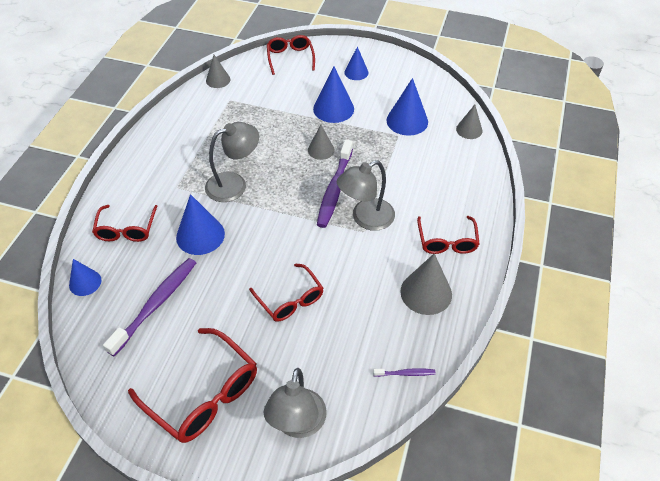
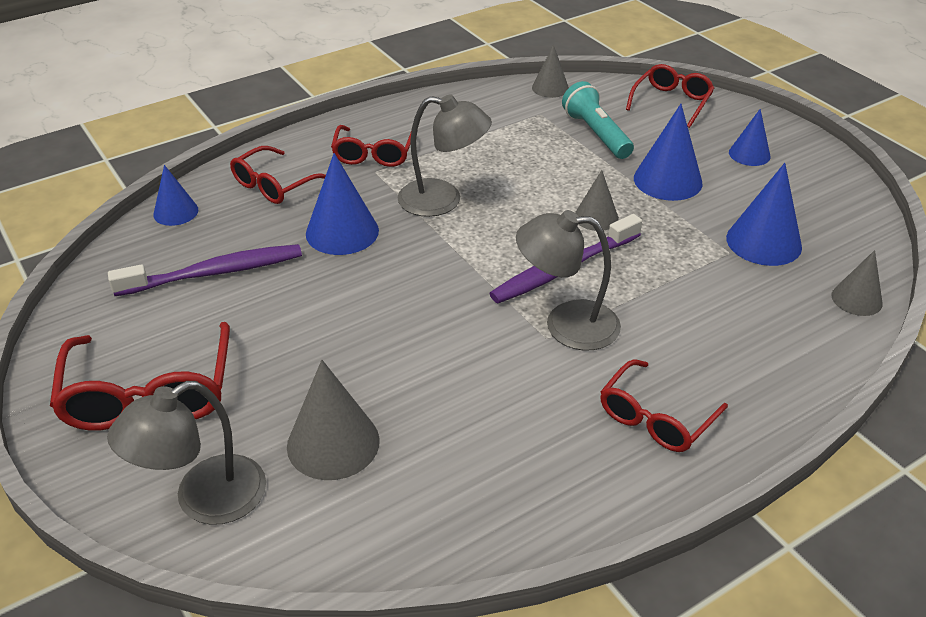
camera: 40 degrees right, 10 degrees down
(272, 98) = (596, 134): none -> turquoise flashlight
(290, 300) = (361, 358): red glasses -> red glasses (373, 154)
(405, 373) = (403, 540): purple toothbrush -> none
(426, 292) = (549, 462): grey cone -> grey cone (333, 443)

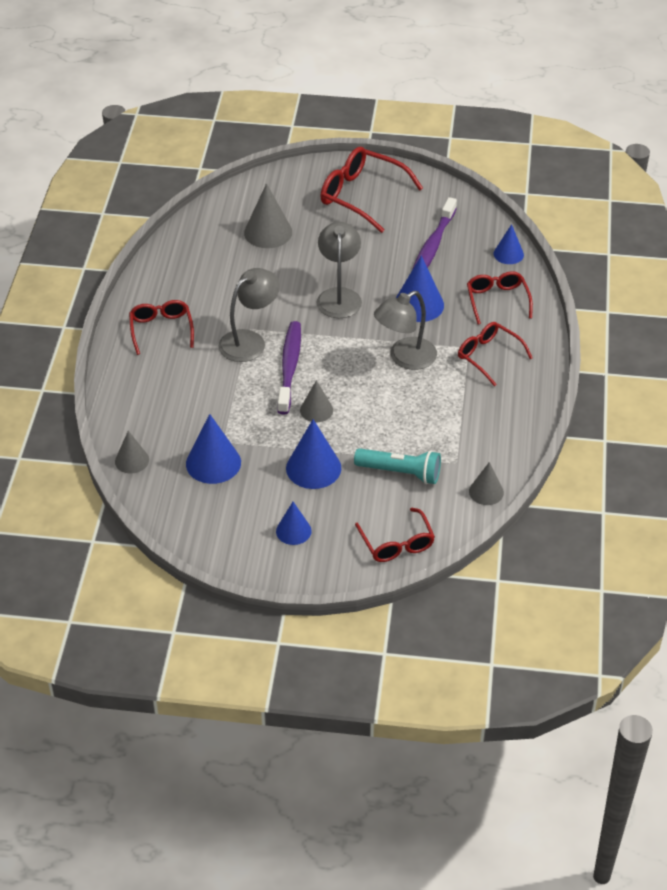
camera: 130 degrees right, 5 degrees up
(204, 500) = (280, 188): grey lamp -> grey lamp (339, 296)

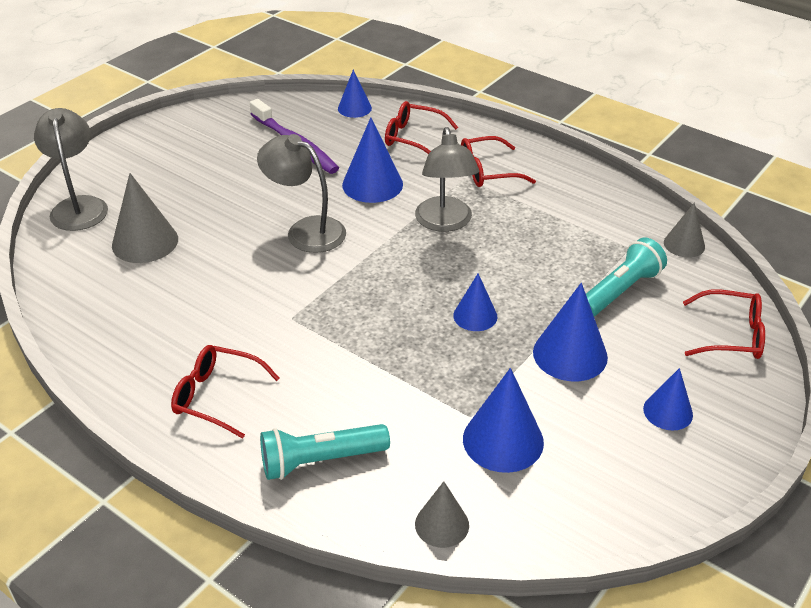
camera: 60 degrees left, 5 degrees down
(143, 393) = (320, 461): none -> turquoise flashlight
(249, 341) = (312, 325): grey lamp -> grey lamp (79, 206)
(289, 367) = (386, 310): purple toothbrush -> none
(316, 410) = (475, 316): grey cone -> blue cone
(361, 196) = (167, 158): red glasses -> none

